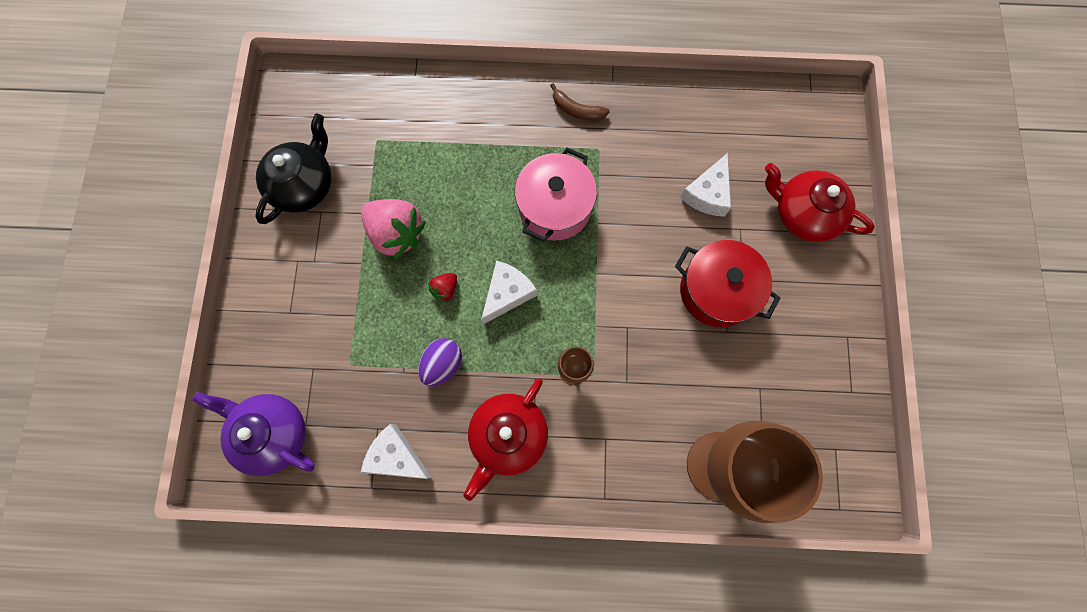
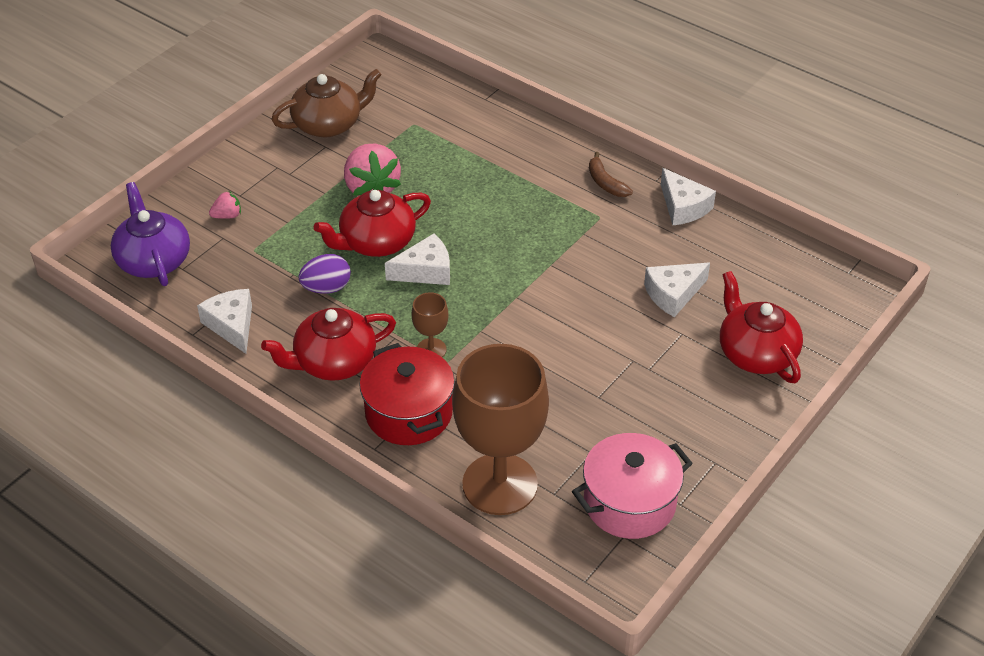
camera: 35 degrees right, 30 degrees down
(297, 342) = (227, 216): none -> pink strawberry
(304, 185) = (328, 124): black teapot -> brown teapot
(445, 289) = (376, 242): red strawberry -> red teapot
(555, 207) = (522, 236): pink pot -> pink pot (629, 503)
(652, 99) = (683, 207): none -> white cheese
(716, 291) = (616, 364): red pot -> red pot (409, 413)

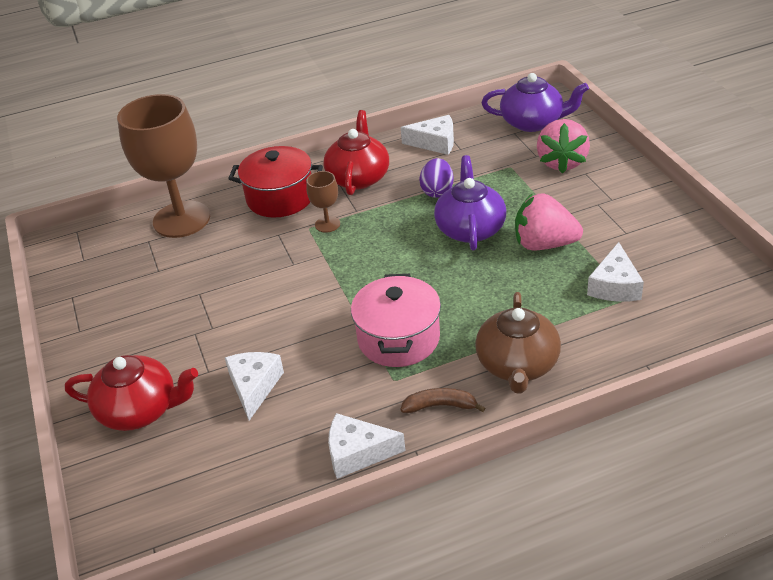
camera: 125 degrees right, 5 degrees down
(227, 216) = (562, 162): pink strawberry -> pink strawberry, size x2.13
(328, 124) = (660, 242): brown teapot -> brown teapot (517, 365)
(376, 242) = (470, 228): red teapot -> purple teapot
(425, 271) = (414, 245): white cheese -> white cheese (614, 285)
(629, 503) = (101, 272): pink pot -> pink pot (398, 339)

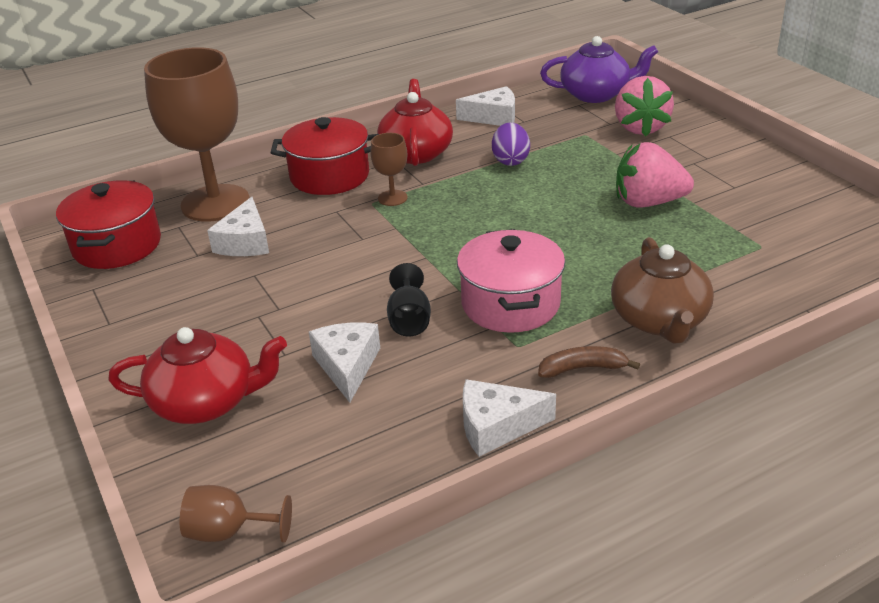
camera: 10 degrees left, 5 degrees down
(97, 256) = (117, 246): none -> red pot
(136, 524) = (229, 531): none -> brown goblet
(313, 347) = (409, 320): none -> black goblet
(470, 228) = (559, 193): purple teapot -> none
(614, 285) = (741, 236): white cheese -> white cheese (245, 242)

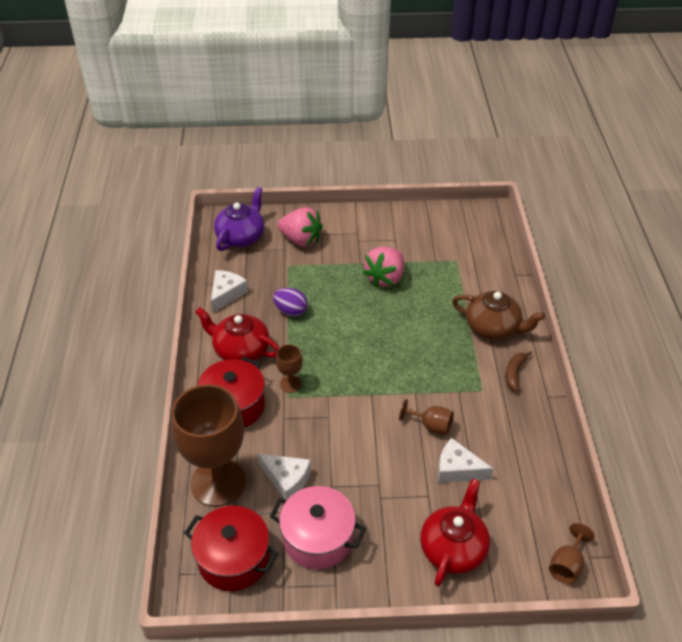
camera: 65 degrees left, 10 degrees up
(409, 320) = (431, 426): black goblet -> brown goblet
(497, 426) = (541, 425): white cheese -> none
(510, 304) = (443, 377): pink pot -> pink pot (318, 538)

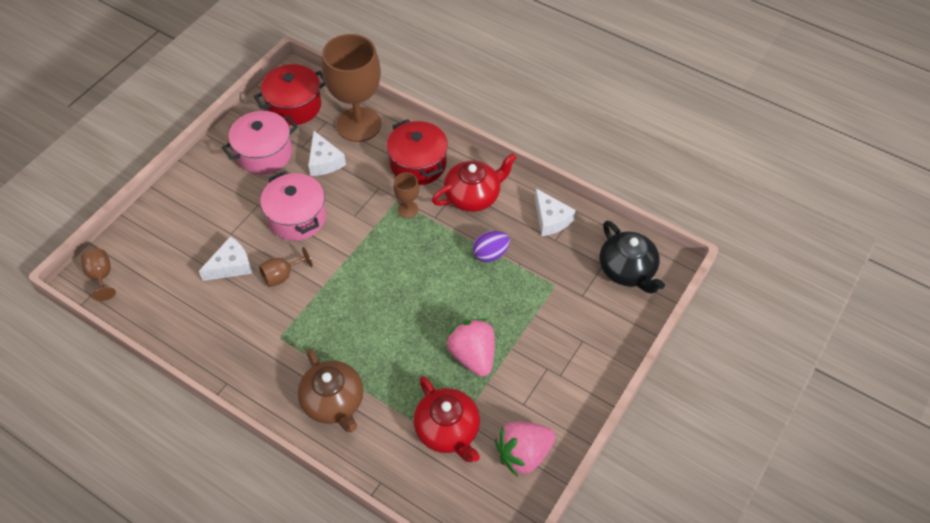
camera: 125 degrees right, 10 degrees up
(241, 236) = (627, 270): purple teapot -> black teapot
(287, 479) = (324, 161): white cheese -> white cheese turned 90 degrees counterclockwise
(301, 240) = (585, 317): pink strawberry -> pink strawberry (523, 454)
(367, 456) = (297, 217): none -> pink pot
(453, 548) = (181, 221): red teapot -> red teapot (448, 430)
(493, 327) = (334, 402): brown teapot -> brown teapot turned 90 degrees counterclockwise
(514, 373) = (271, 376): brown banana -> none

